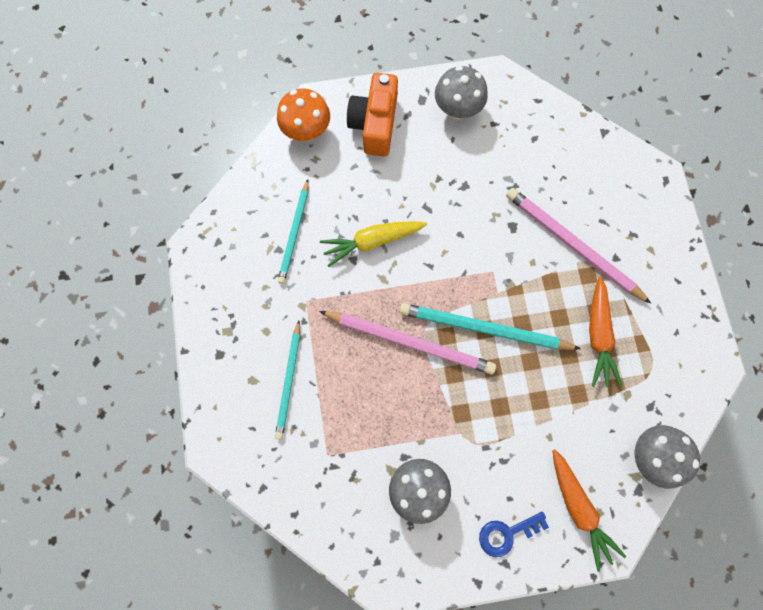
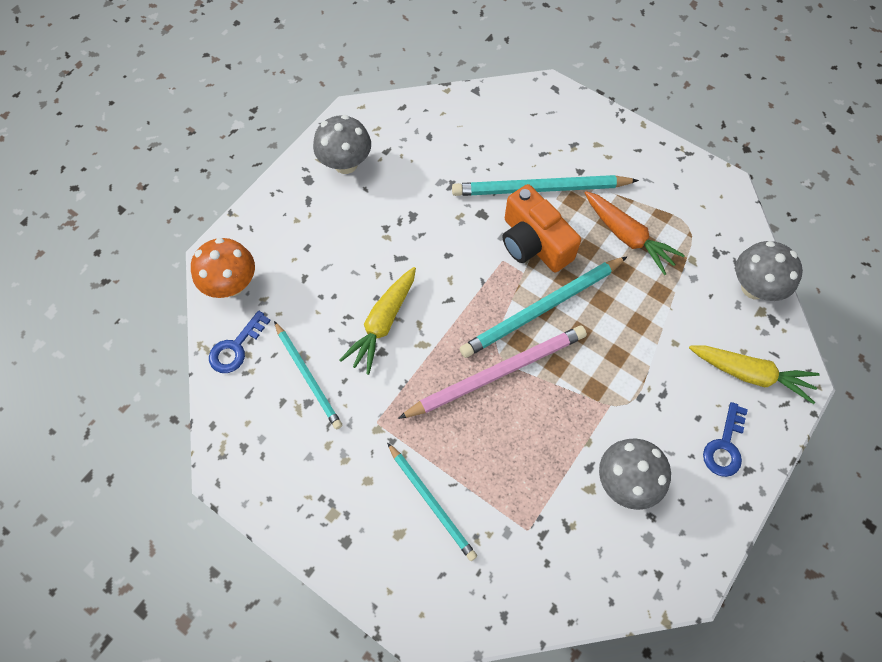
camera: 45 degrees left, 10 degrees down
(270, 175) = (236, 348): none -> blue key
(375, 124) = (288, 230): orange camera -> orange camera (534, 243)
(573, 246) = (541, 189): pink pencil -> turquoise pencil
(578, 508) = (750, 374): orange carrot -> yellow carrot

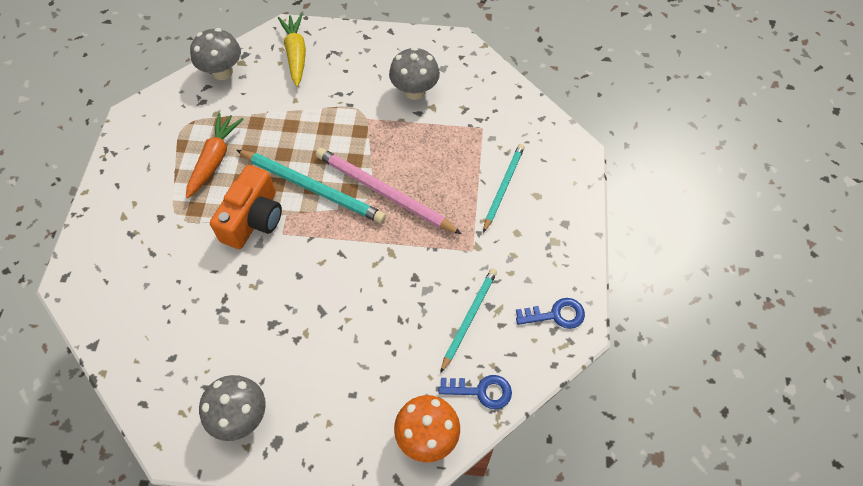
camera: 120 degrees left, 5 degrees down
(383, 323) = (390, 290): yellow carrot -> none
(541, 189) = (194, 237): turquoise pencil -> none
(725, 446) = (357, 51): blue key -> blue key (556, 315)

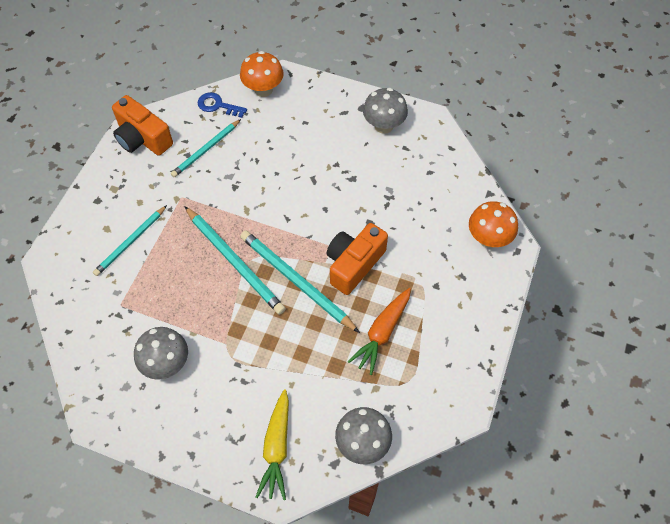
camera: 165 degrees left, 0 degrees up
(98, 284) = (488, 239): none -> orange mushroom
(384, 193) = (234, 261): pink pencil -> turquoise pencil
(556, 315) = (142, 138): blue key -> orange camera

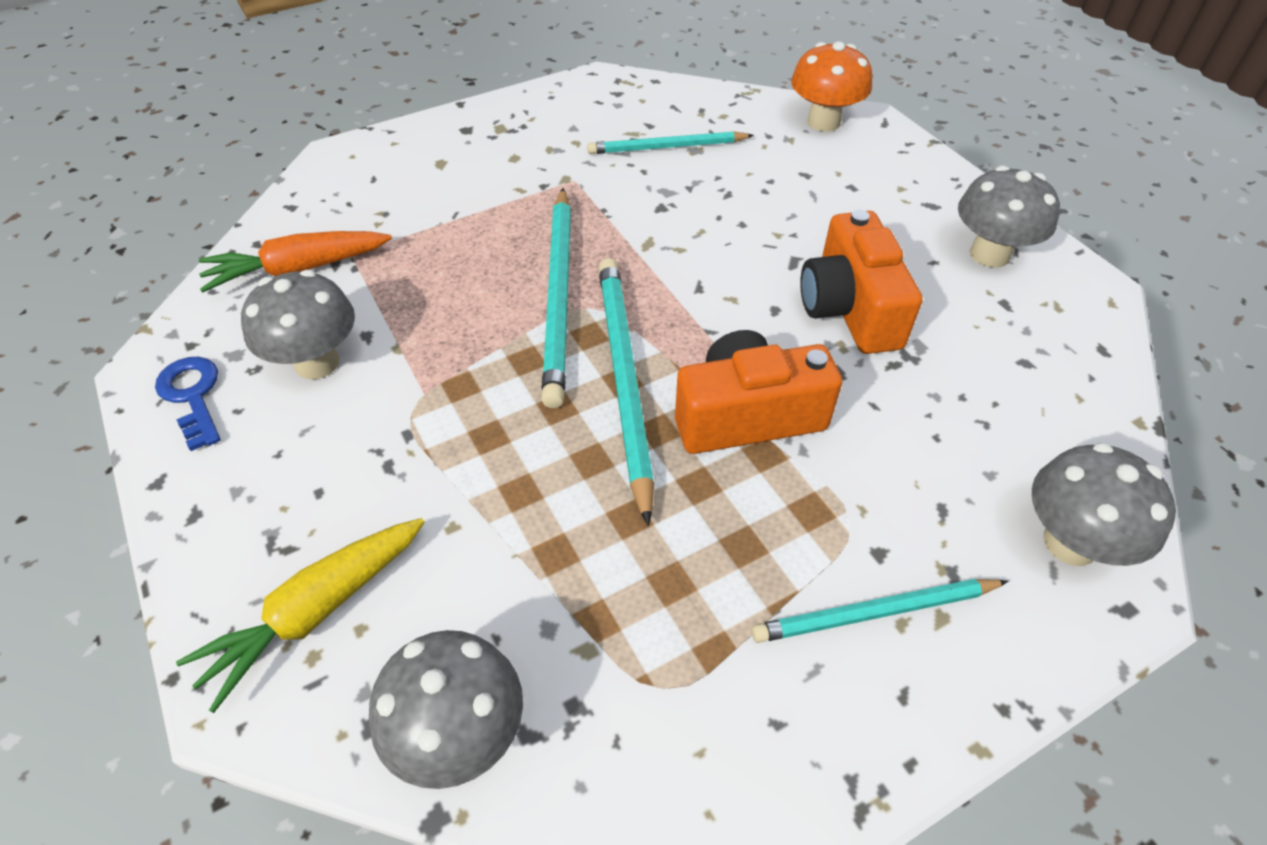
camera: 40 degrees right, 10 degrees down
(131, 242) = (451, 193): turquoise pencil -> turquoise pencil (876, 613)
(142, 138) = (597, 96): orange camera -> orange camera (850, 309)
(217, 105) = (736, 109): blue key -> blue key (192, 396)
(382, 333) = (693, 560): orange carrot -> orange carrot (298, 269)
(488, 239) = (1070, 543): orange mushroom -> grey mushroom

